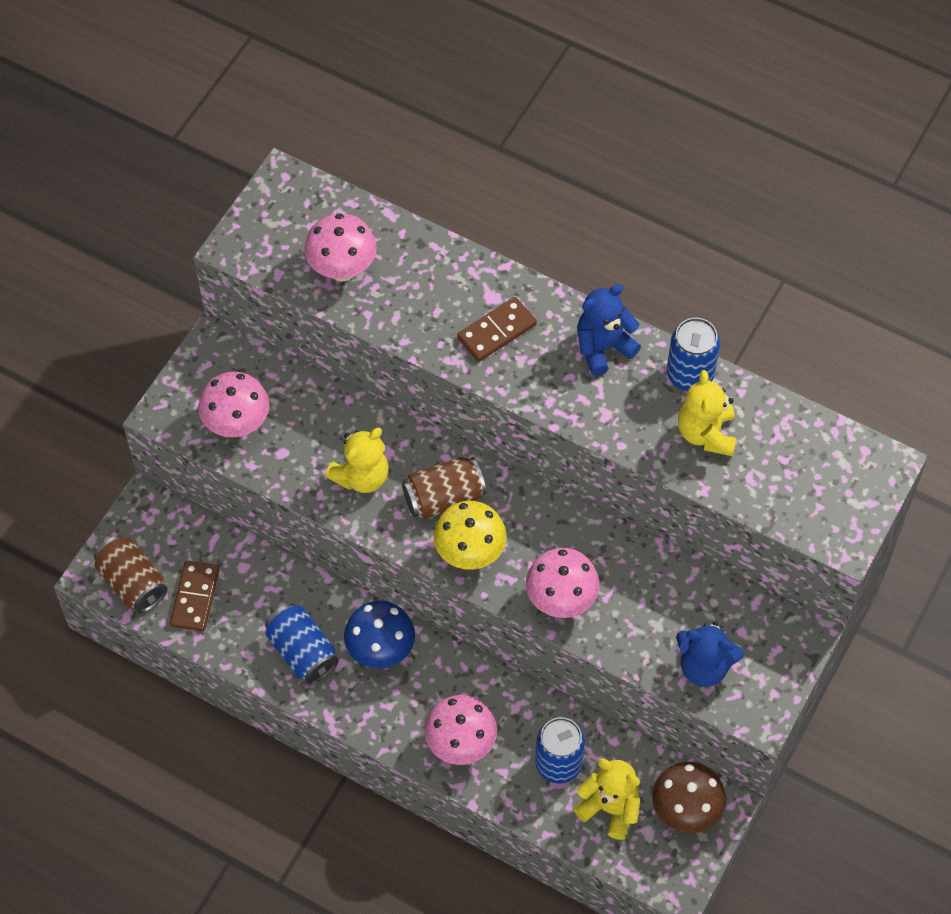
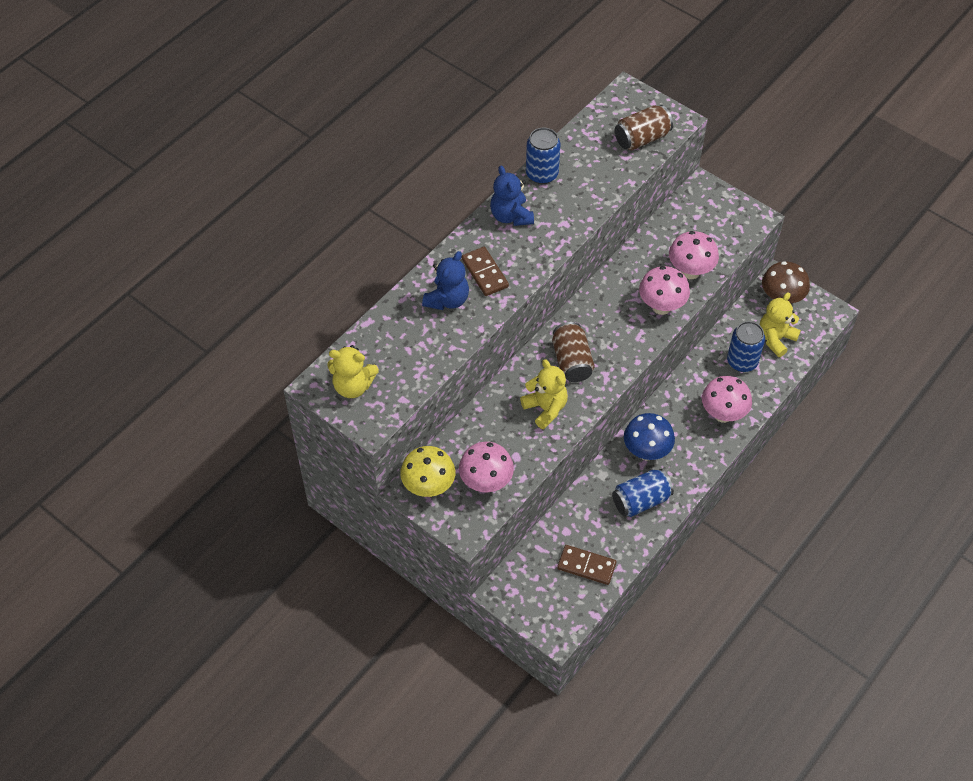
camera: 80 degrees left, 5 degrees down
(133, 583) = (567, 608): brown can -> brown can (642, 138)
(342, 269) = (409, 358): pink mushroom -> pink mushroom (690, 271)
(470, 553) = (618, 352): yellow mushroom -> yellow mushroom (428, 487)
(704, 666) = (718, 239): blue teddy bear -> blue teddy bear (447, 300)
(706, 433) = (589, 173): yellow teddy bear -> yellow teddy bear (353, 386)

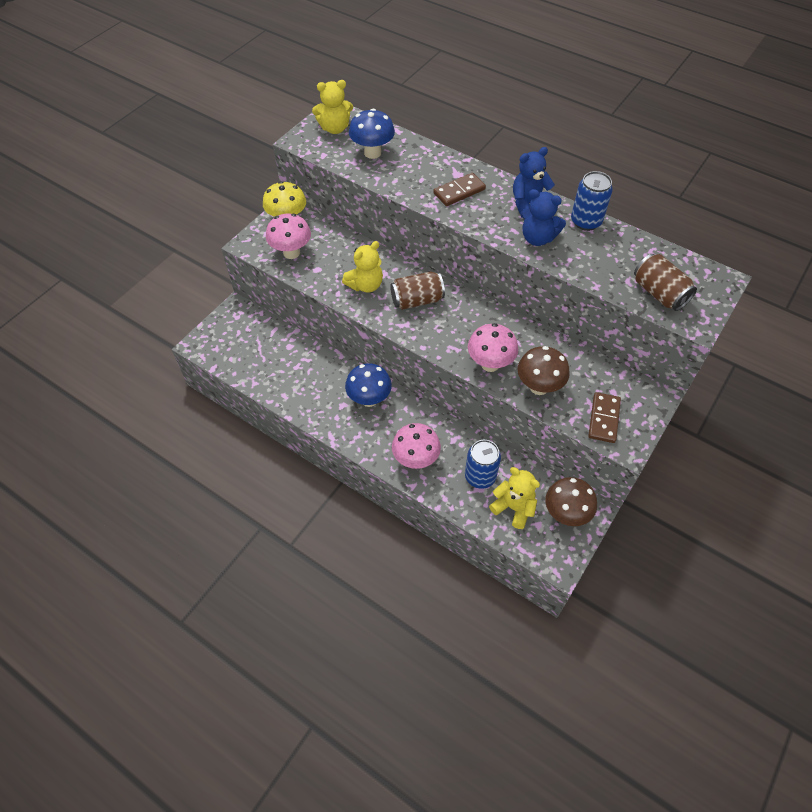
camera: 85 degrees right, 0 degrees up
(353, 386) = (335, 128): yellow teddy bear -> yellow teddy bear turned 105 degrees counterclockwise
(407, 349) = (372, 153): none -> blue mushroom
(447, 300) = (426, 171): blue teddy bear -> blue teddy bear (537, 238)
(586, 566) = (257, 361): brown domino -> brown domino (603, 419)
(641, 500) = (319, 396): blue can -> none
(690, 271) = (539, 387): pink mushroom -> brown mushroom

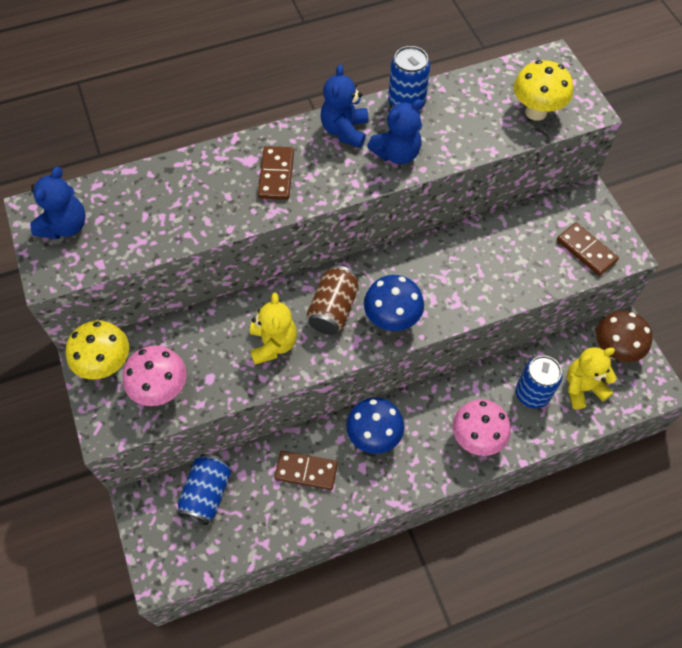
camera: 55 degrees left, 5 degrees up
(264, 336) = (207, 494): none -> blue can
(317, 377) = (306, 471): none -> brown domino
(335, 128) = (65, 226): yellow teddy bear -> blue teddy bear
(372, 153) = (143, 214): blue mushroom -> blue mushroom (392, 319)
(490, 364) = (462, 298): pink mushroom -> none
(539, 387) = (517, 276): brown mushroom -> none
(659, 293) = (536, 112): brown can -> yellow mushroom

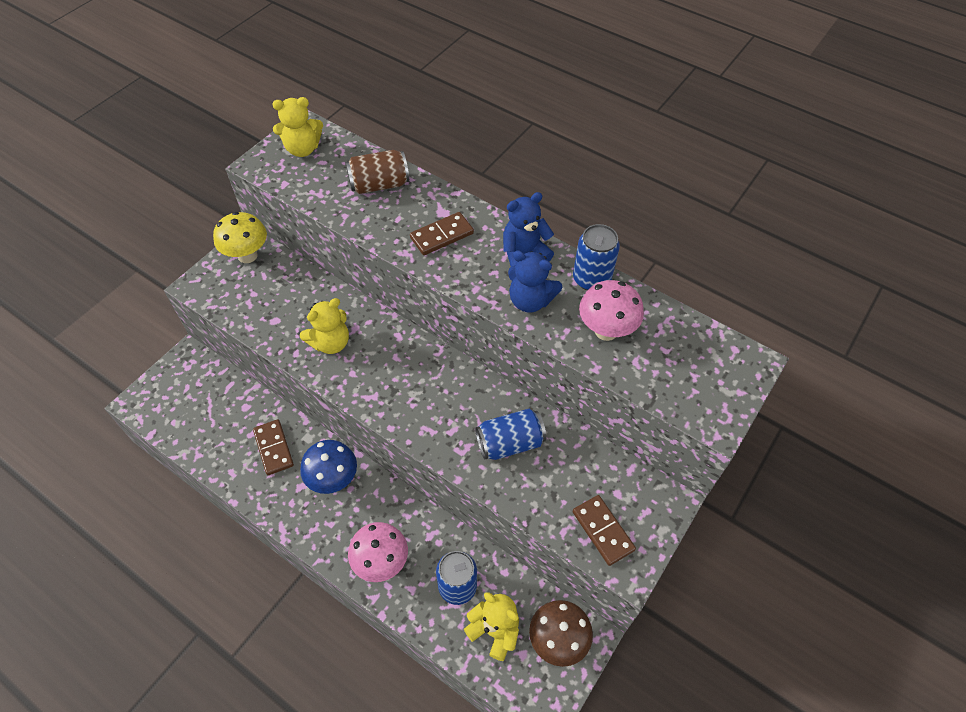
camera: 55 degrees right, 5 degrees down
(65, 226) = (302, 149): blue teddy bear -> yellow teddy bear
(161, 390) = (247, 298): pink mushroom -> pink mushroom (606, 331)
(207, 494) = (217, 393): blue can -> blue can (509, 443)
(333, 309) = (390, 364): brown can -> brown can (379, 185)
(392, 319) = (409, 410): blue mushroom -> none
(536, 112) = (672, 379): yellow mushroom -> none
(586, 250) = (602, 531): brown domino -> brown domino turned 45 degrees counterclockwise

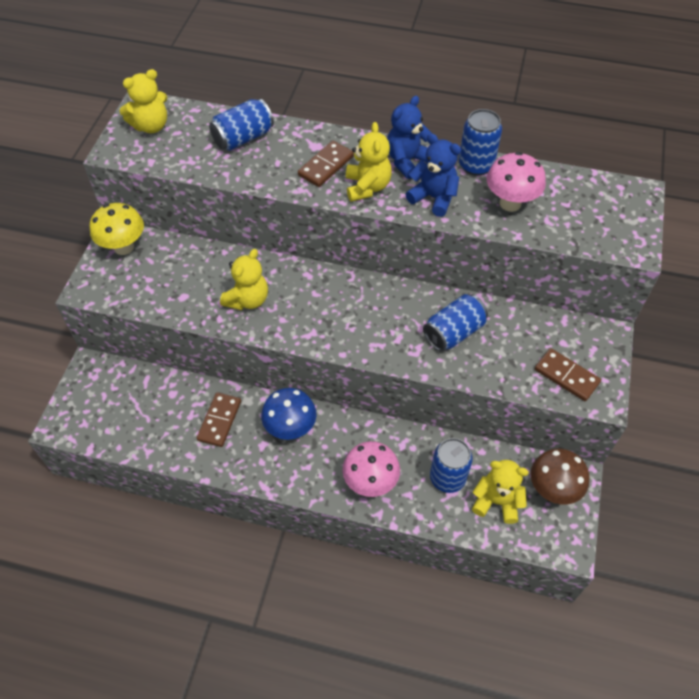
camera: 20 degrees left, 0 degrees up
(273, 448) = (219, 420): brown domino -> brown domino turned 60 degrees clockwise
(379, 185) = (243, 138): brown can -> blue can
(470, 269) = (367, 187): none -> yellow teddy bear
(530, 300) = (433, 198): blue teddy bear -> blue teddy bear turned 150 degrees counterclockwise

